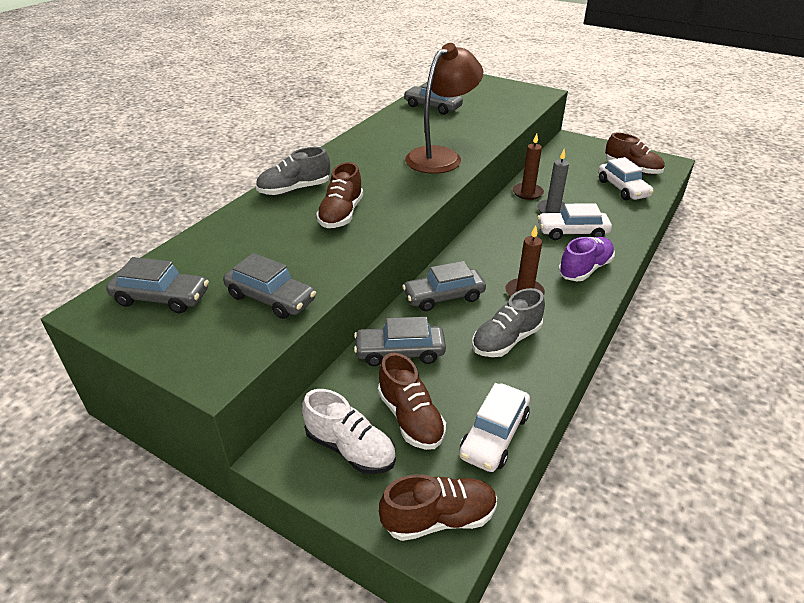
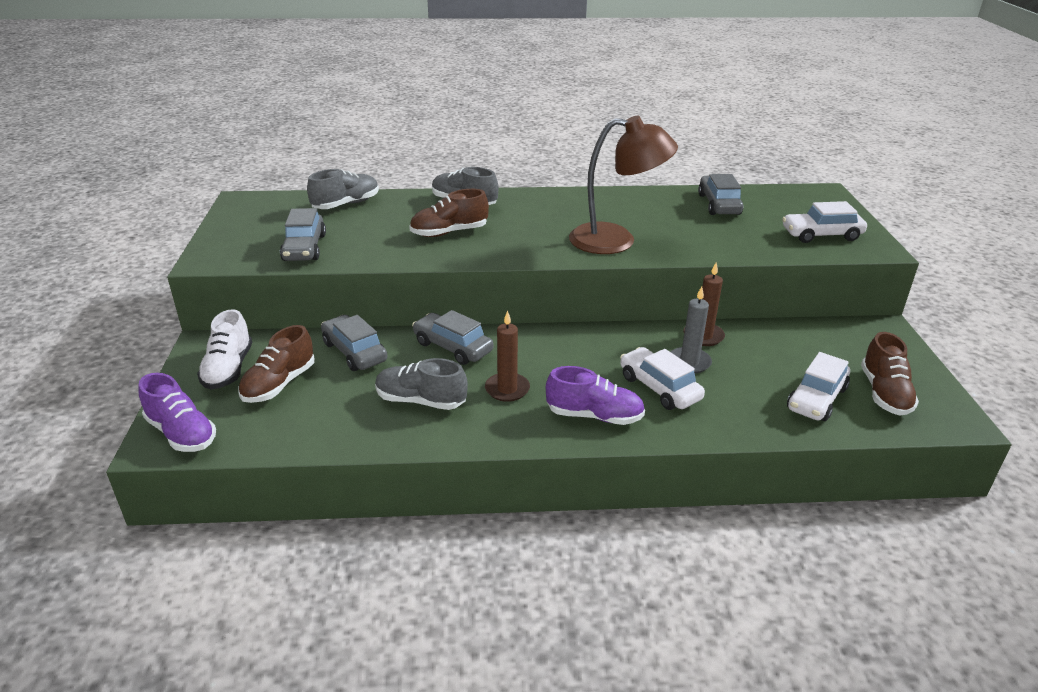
camera: 55 degrees right, 5 degrees down
(161, 298) = (271, 214): grey car -> none
(208, 247) = (346, 204): none -> grey shoe
(439, 518) = (181, 433): brown shoe -> purple shoe
(494, 435) = (288, 432): white car -> white car (821, 235)

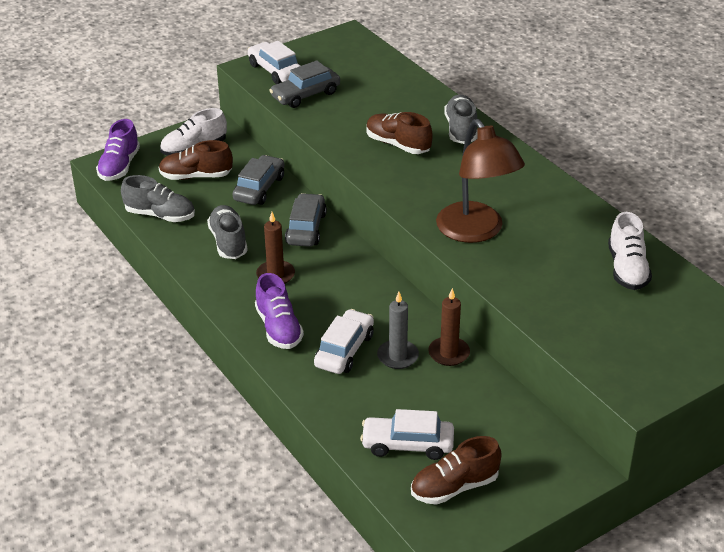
camera: 60 degrees right, 5 degrees up
(346, 204) = (393, 79): grey shoe -> grey shoe (160, 215)
(719, 204) = (627, 269): grey car -> white shoe
(821, 235) = (628, 352): white car -> white car (275, 71)

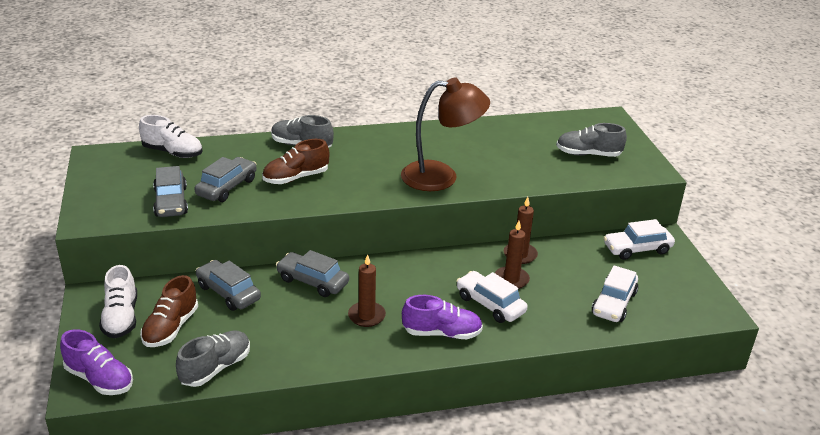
camera: 70 degrees left, 5 degrees down
(228, 242) = (297, 332): grey shoe -> grey shoe (588, 154)
(275, 71) = (110, 207): white car -> white car (637, 249)
(351, 114) = (227, 187): none -> grey car
(397, 356) = (511, 279): grey candle -> brown candle
(454, 487) = (665, 294): brown shoe -> none
(627, 269) = (522, 135): white shoe -> white shoe (173, 152)

